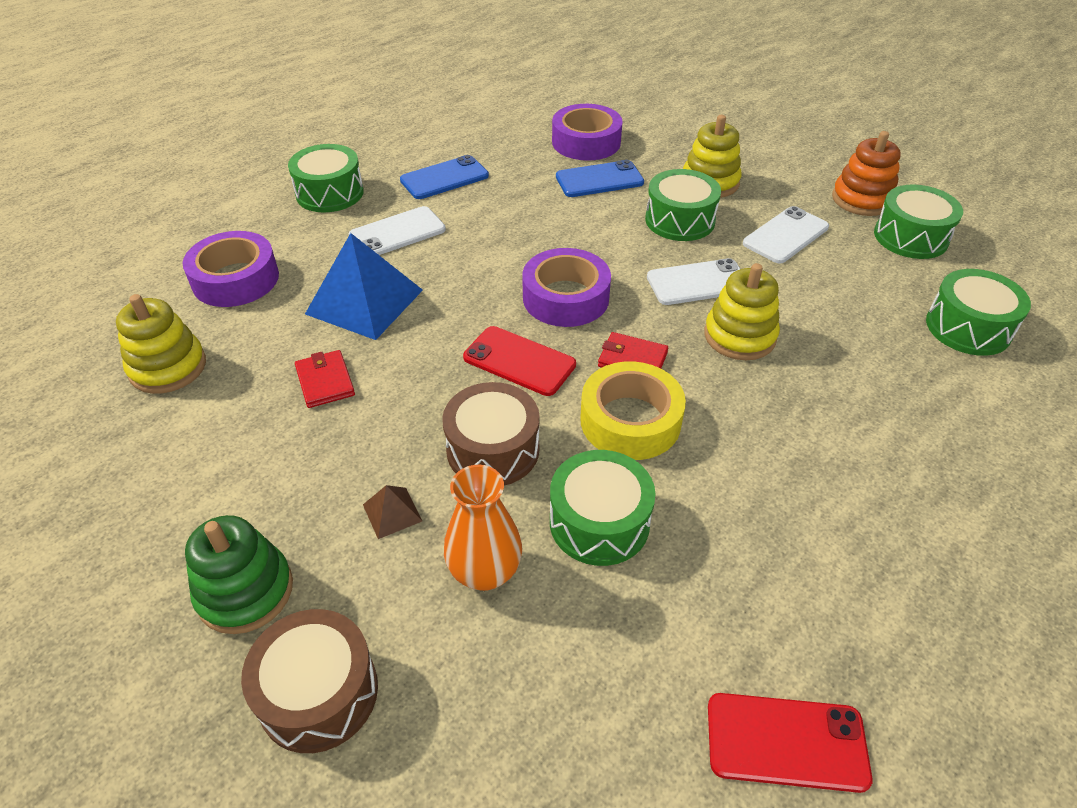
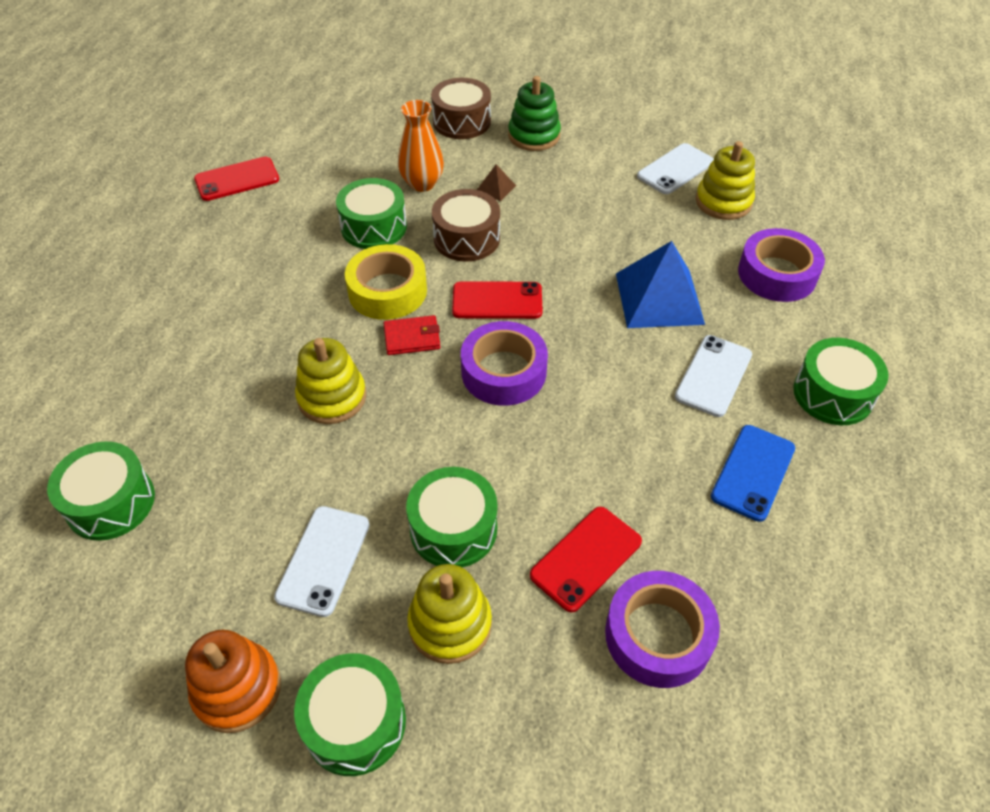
camera: 150 degrees right, 5 degrees up
(325, 381) = (615, 234): red wallet -> none
(599, 180) = (586, 558): blue phone -> red phone
(698, 283) = (394, 443): white phone -> white phone (675, 169)
(910, 237) = (168, 632): green drum -> green drum (355, 722)

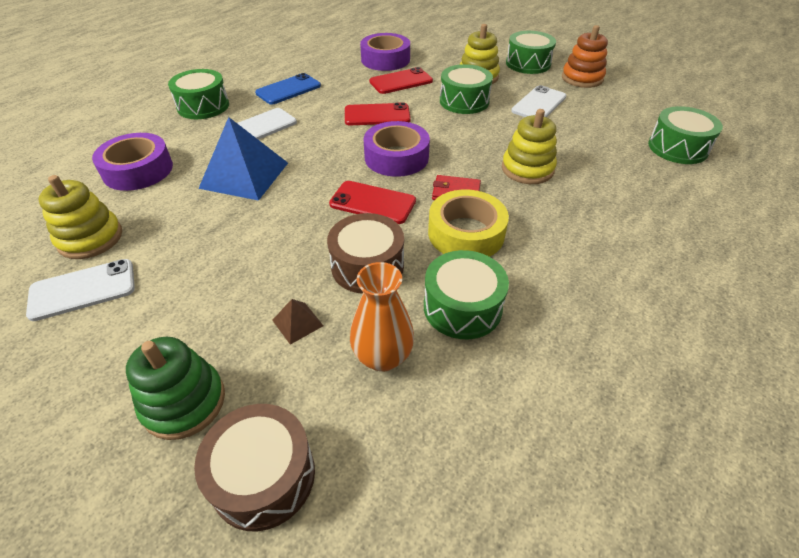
camera: 160 degrees left, 5 degrees down
(237, 179) = (652, 449): red phone -> red phone (377, 115)

